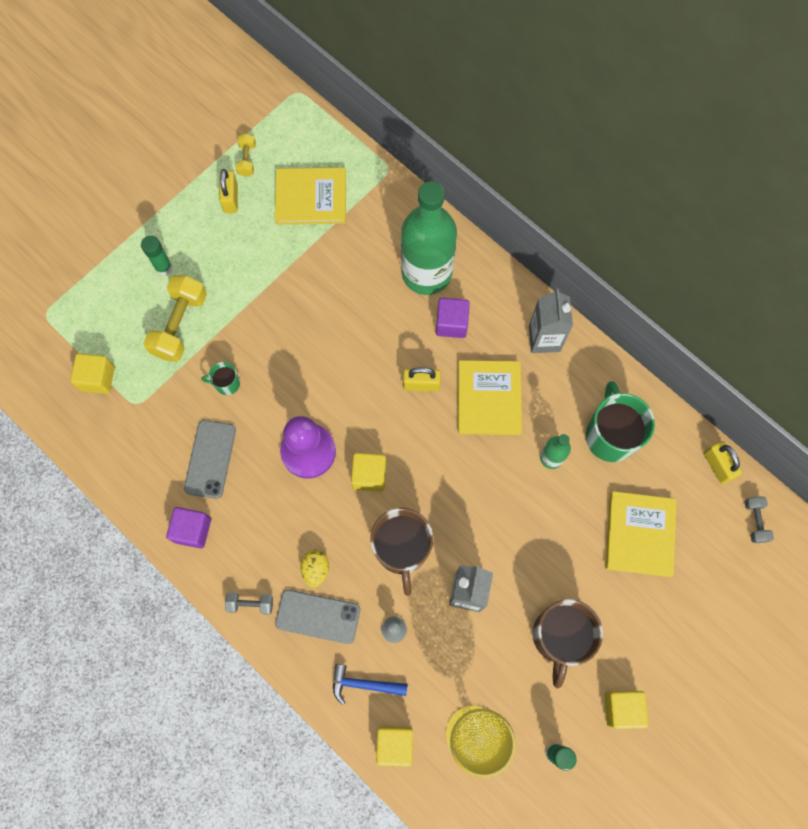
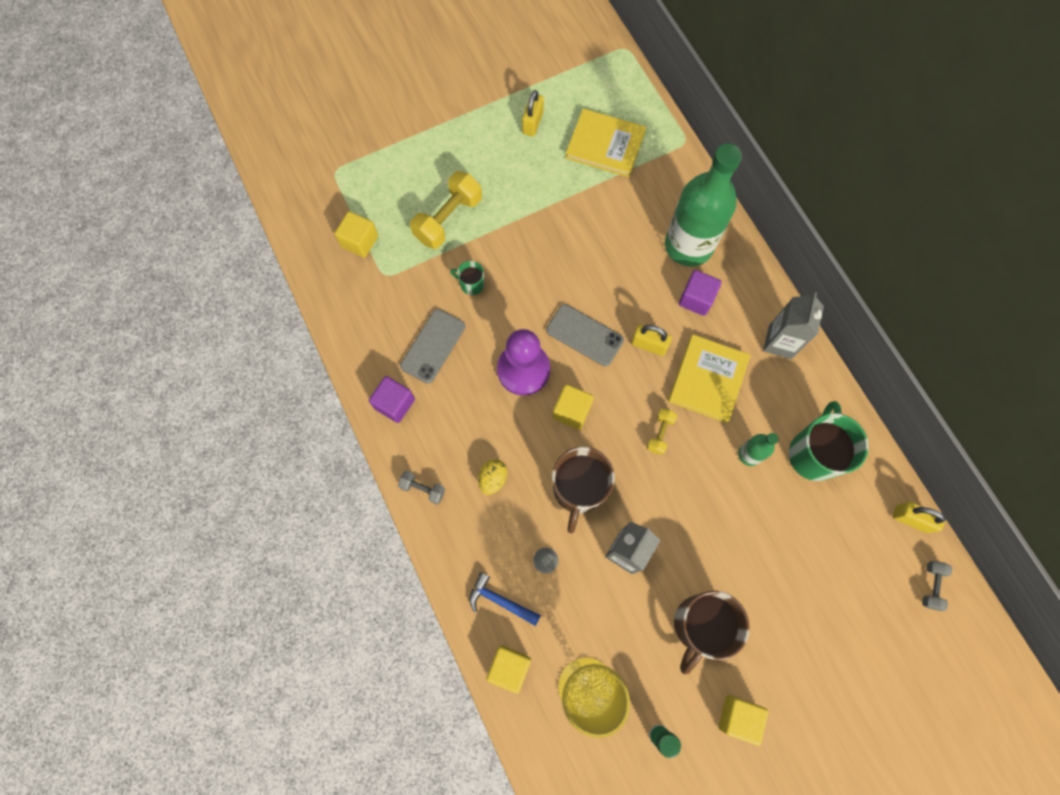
camera: 20 degrees right, 0 degrees up
(163, 267) = (452, 164): green glue stick -> none
(247, 160) = (559, 94): yellow dumbbell -> yellow dumbbell (660, 433)
(318, 616) = (479, 522): grey phone -> grey phone (584, 335)
(640, 534) = (811, 557): yellow book -> none
(717, 465) = (911, 519): yellow padlock -> yellow padlock turned 60 degrees counterclockwise

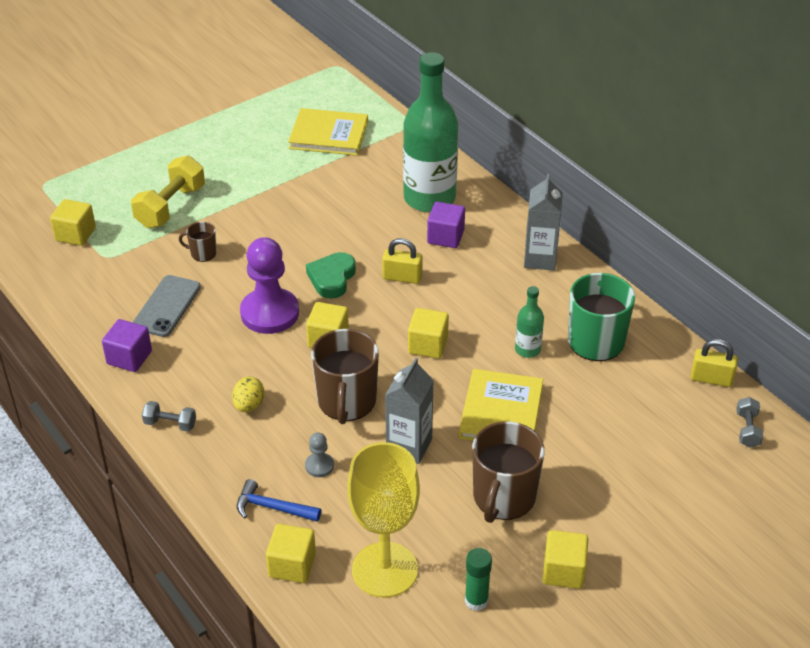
camera: 10 degrees left, 30 degrees down
(471, 284) = (202, 253): green mug -> brown mug
(532, 123) = (250, 127): yellow padlock -> none
(584, 335) = (332, 278): grey phone -> green heart
(660, 433) = (428, 345): yellow dumbbell -> yellow cube
(708, 379) = (471, 296): yellow book -> yellow book (501, 412)

